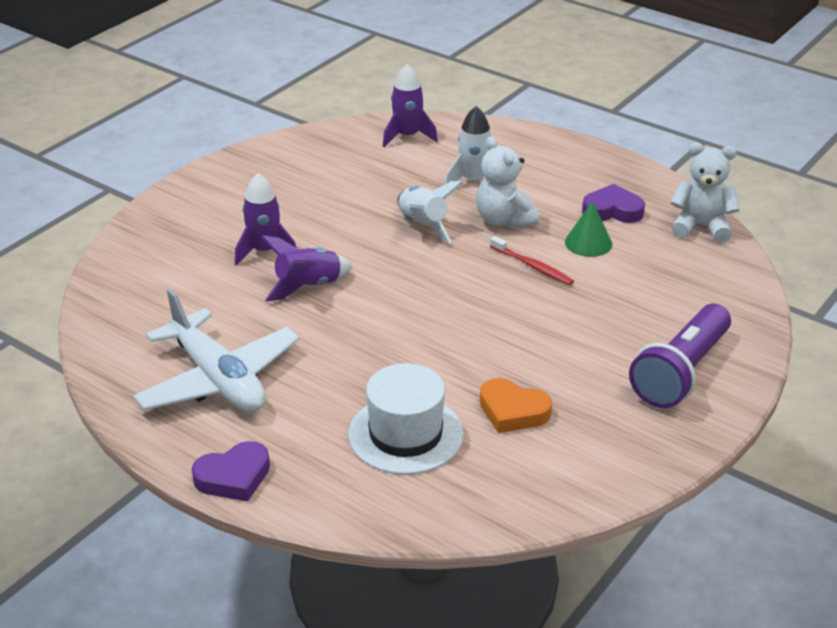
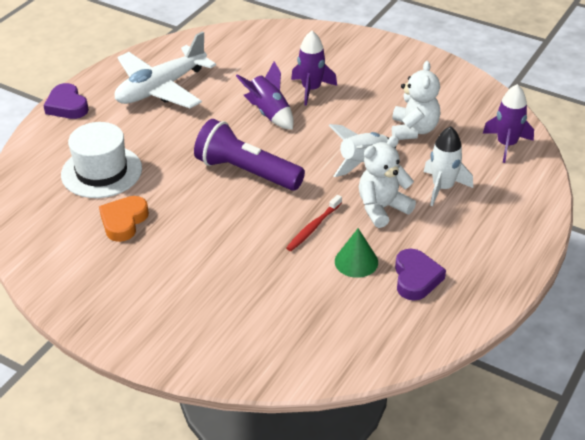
camera: 85 degrees right, 5 degrees up
(680, 372) = (169, 317): purple flashlight -> purple flashlight (246, 172)
(701, 227) = (401, 342): white teddy bear -> white teddy bear (413, 130)

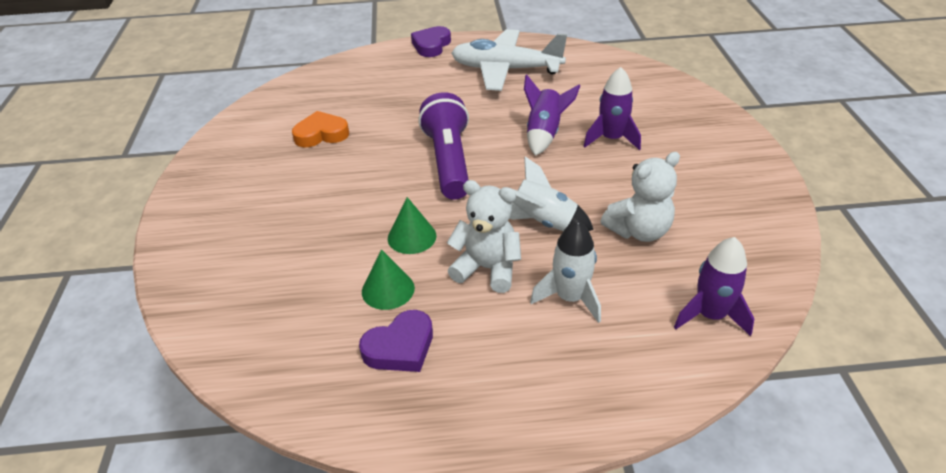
camera: 55 degrees right, 0 degrees up
(101, 172) = (371, 96): white hat -> none
(313, 227) = (412, 237): red toothbrush -> green cone

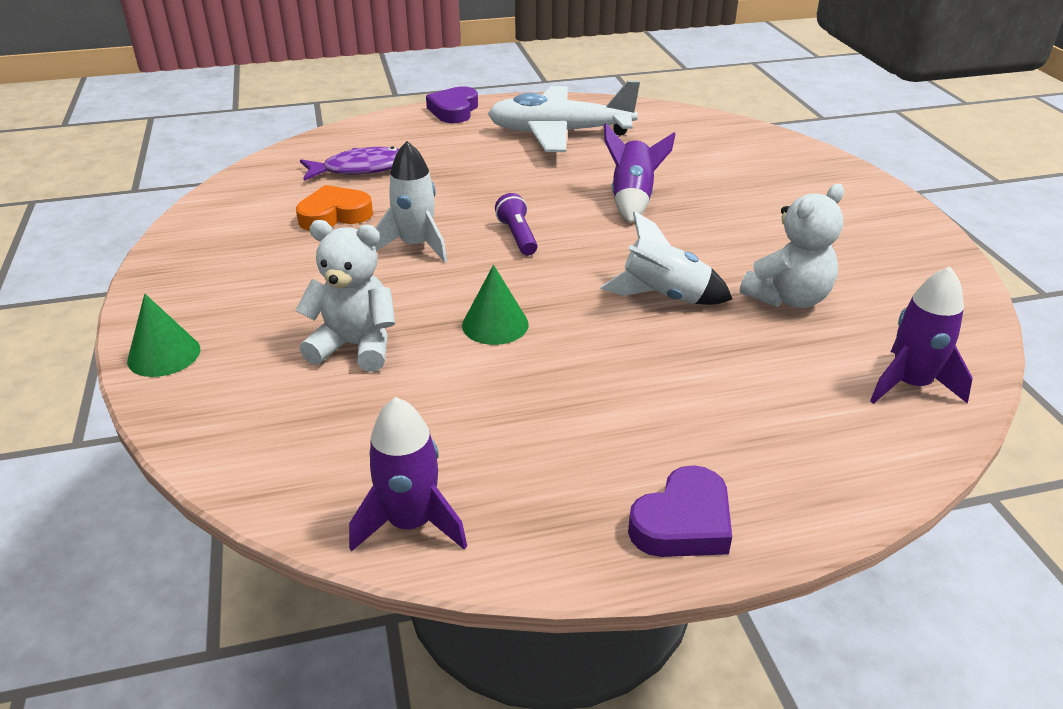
camera: 10 degrees left, 5 degrees down
(350, 95) = (361, 169): none -> purple fish
(388, 289) = (481, 388): green cone -> green cone (164, 355)
(400, 347) = (520, 455): purple heart -> purple heart (683, 522)
(449, 161) = (517, 236): purple flashlight -> purple flashlight, size x0.48
(487, 268) = (608, 354): white teddy bear -> white teddy bear (355, 346)
(570, 298) = (727, 379): white rocket -> white rocket (416, 245)
(611, 139) = (719, 201): purple rocket -> purple rocket (410, 523)

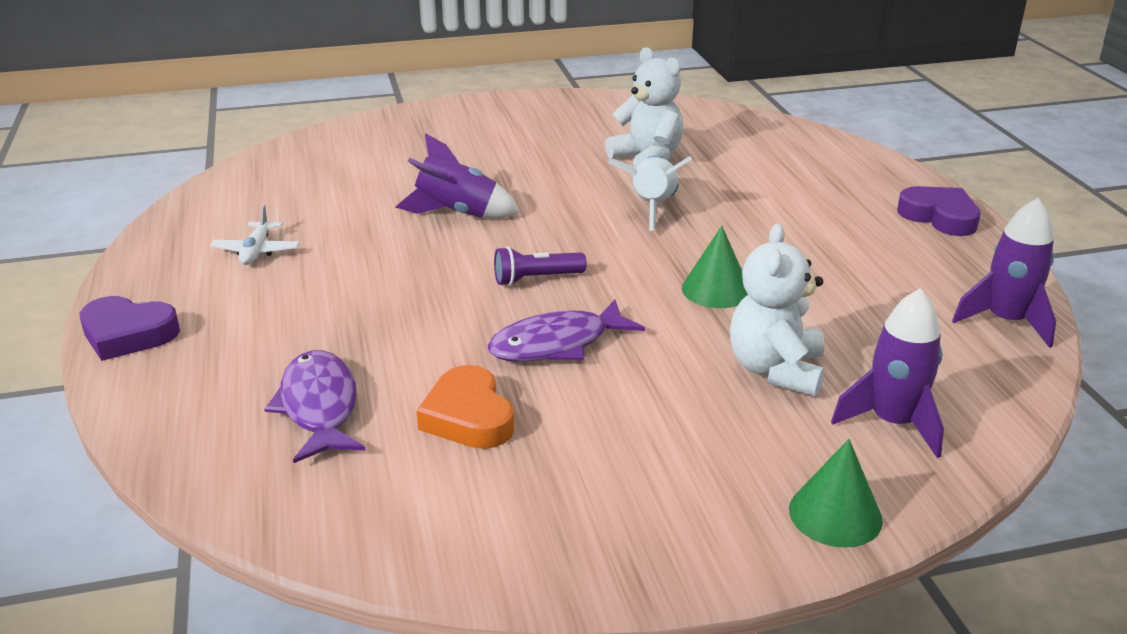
camera: 90 degrees left, 5 degrees down
(416, 245) = (557, 344): white rocket -> purple fish
(560, 133) = (256, 251): white plane -> white plane, size x0.41
(910, 384) = (755, 133): purple rocket -> purple rocket (893, 423)

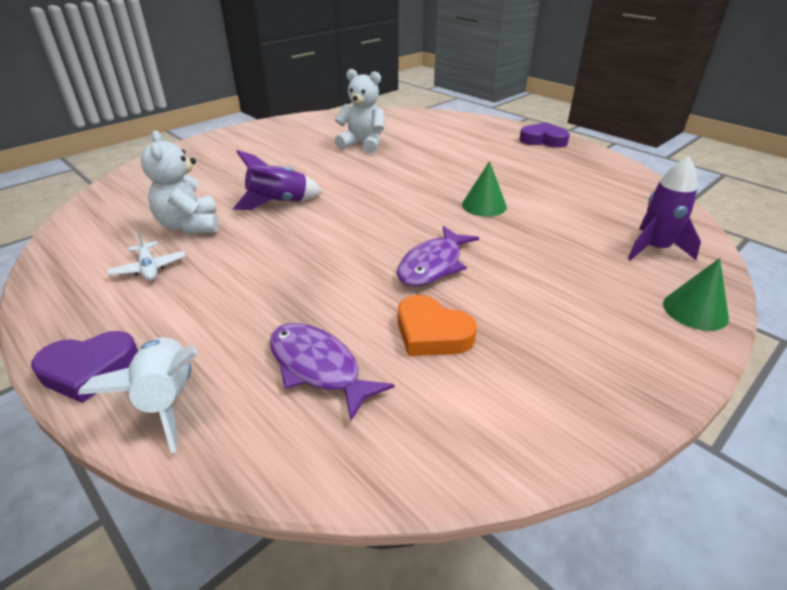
camera: 30 degrees left, 5 degrees up
(536, 279) = (374, 229): purple flashlight -> none
(652, 207) = (396, 170): white rocket -> white rocket (167, 400)
(775, 370) = (567, 240): white teddy bear -> white teddy bear (190, 226)
(1006, 321) = (634, 181): purple rocket -> none

